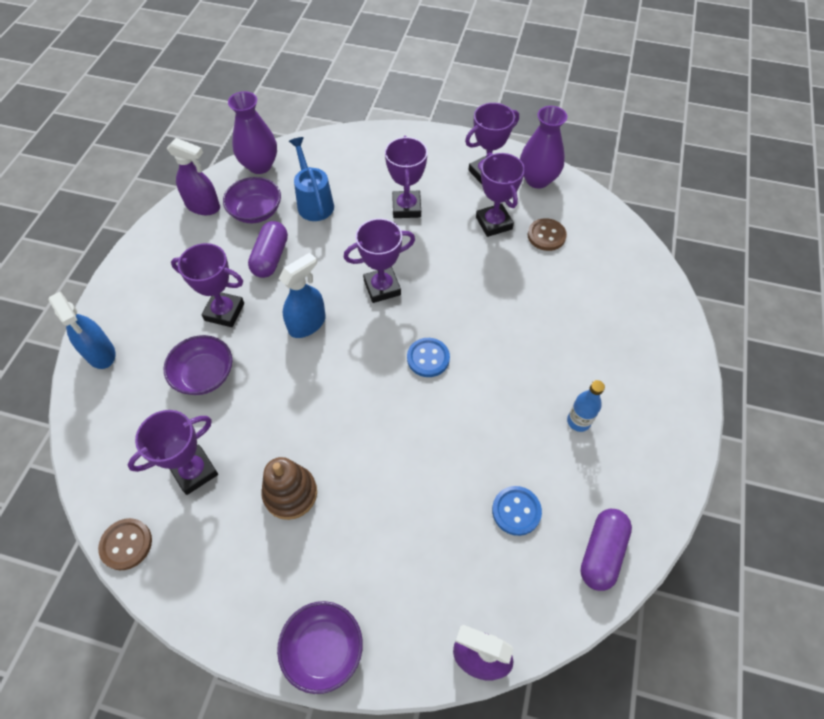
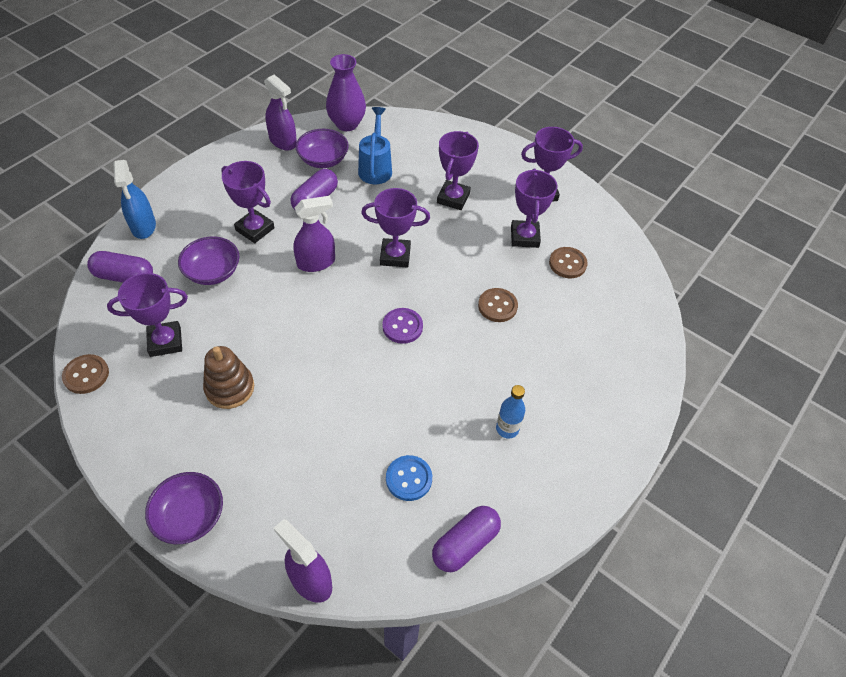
camera: 20 degrees right, 5 degrees down
(109, 417) = (124, 276): none -> purple capsule
(307, 324) = (316, 262): blue spray bottle -> purple spray bottle
(428, 358) = (402, 327): blue button -> purple button
(505, 302) = (497, 306): none -> brown button
(537, 179) = (587, 213): purple vase -> none

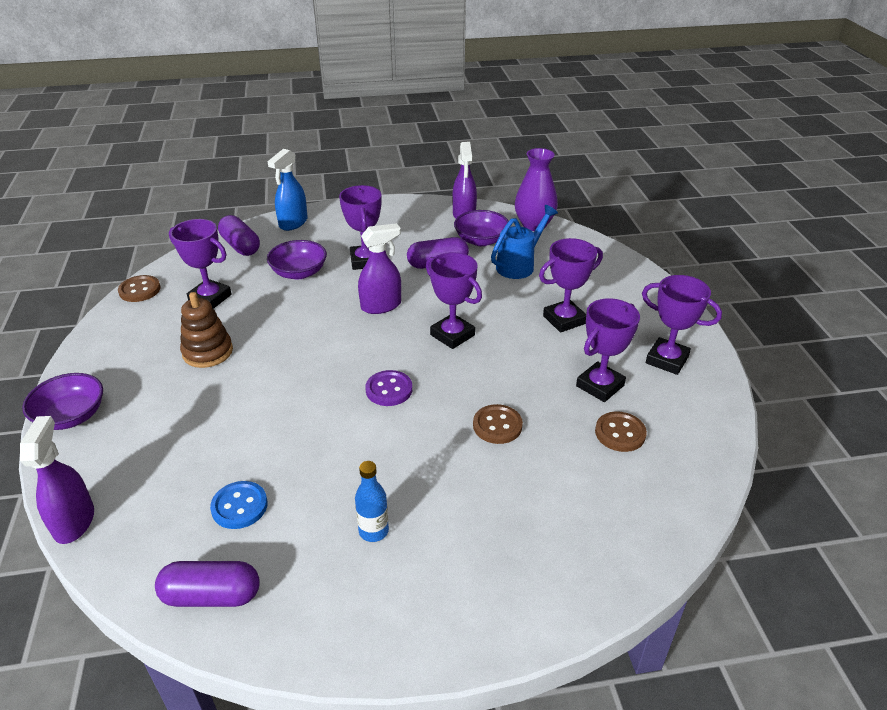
camera: 45 degrees right, 15 degrees down
(316, 262) = (381, 306): purple spray bottle -> purple spray bottle turned 45 degrees counterclockwise

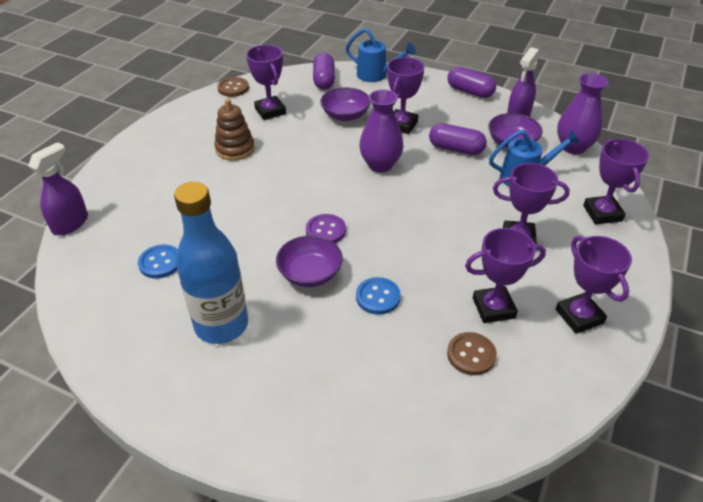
camera: 35 degrees right, 5 degrees up
(71, 416) = (124, 156): purple bowl -> purple bowl (310, 274)
(212, 595) = (96, 310): purple capsule -> purple capsule (470, 91)
(293, 223) = (376, 75): blue spray bottle -> blue watering can
(373, 531) = (221, 325): blue bottle -> blue bottle, size x2.19
(381, 306) = (380, 165): purple spray bottle -> purple vase
(452, 335) = (412, 211): purple trophy -> purple trophy (602, 213)
(497, 425) = (378, 297): brown button -> blue button

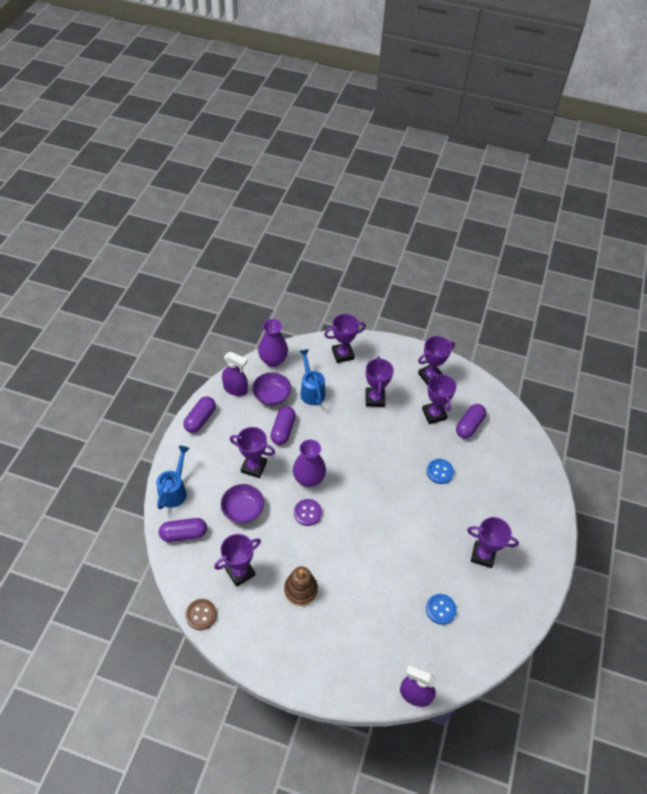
camera: 100 degrees left, 10 degrees up
(221, 325) = (483, 555): blue bottle -> purple trophy
(310, 274) = (429, 511): purple bowl -> none
(325, 231) = (387, 507): purple button -> purple button (307, 513)
(471, 355) = (469, 426): brown button -> purple capsule

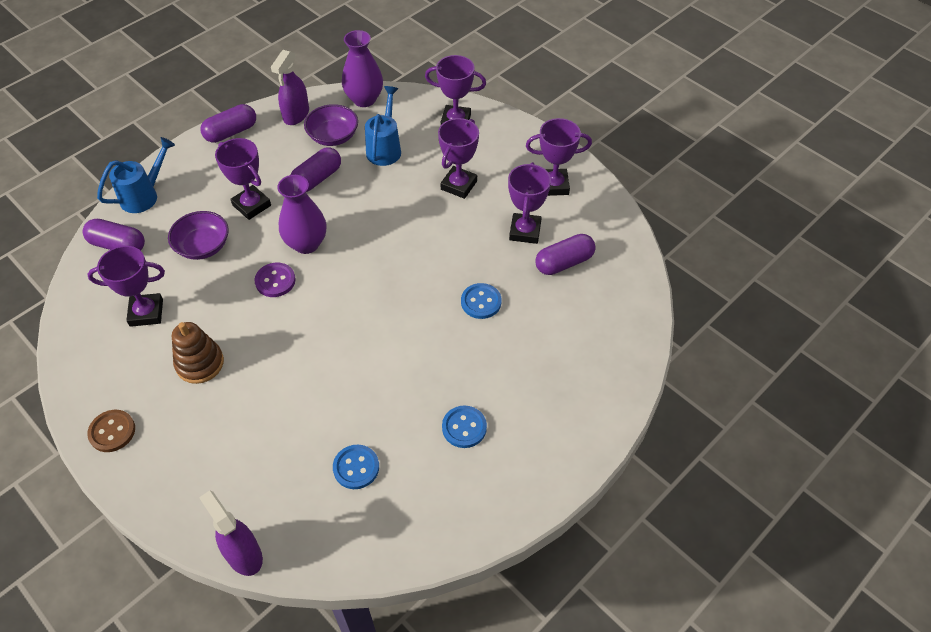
camera: 30 degrees right, 0 degrees up
(201, 615) = (67, 339): brown button -> brown button (112, 432)
(236, 389) = (296, 115): purple spray bottle -> purple spray bottle turned 60 degrees clockwise
(483, 555) = (464, 427): purple trophy -> blue button

